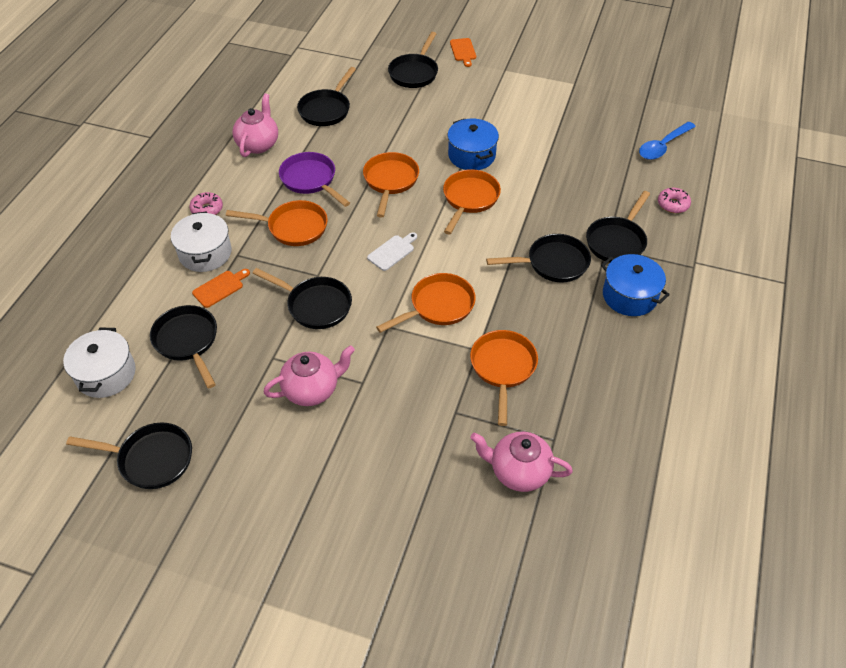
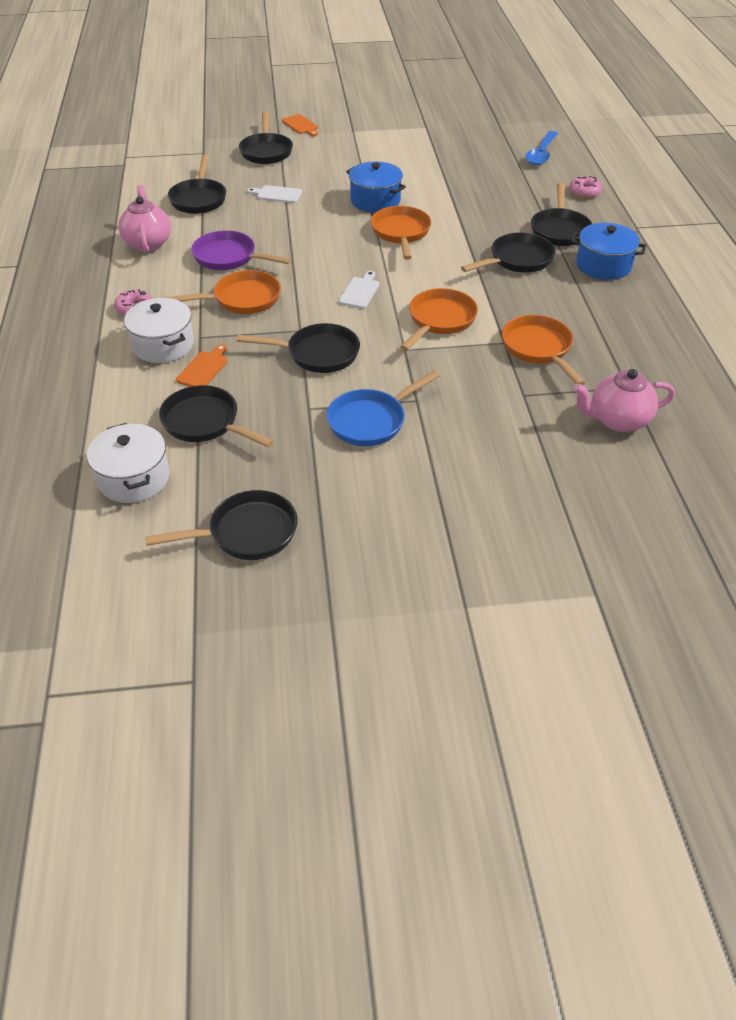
camera: 25 degrees left, 5 degrees down
(312, 389) = (371, 421): pink teapot -> blue pan
(390, 181) = (312, 238): orange pan -> none
(393, 124) = (277, 194): none -> white cutting board

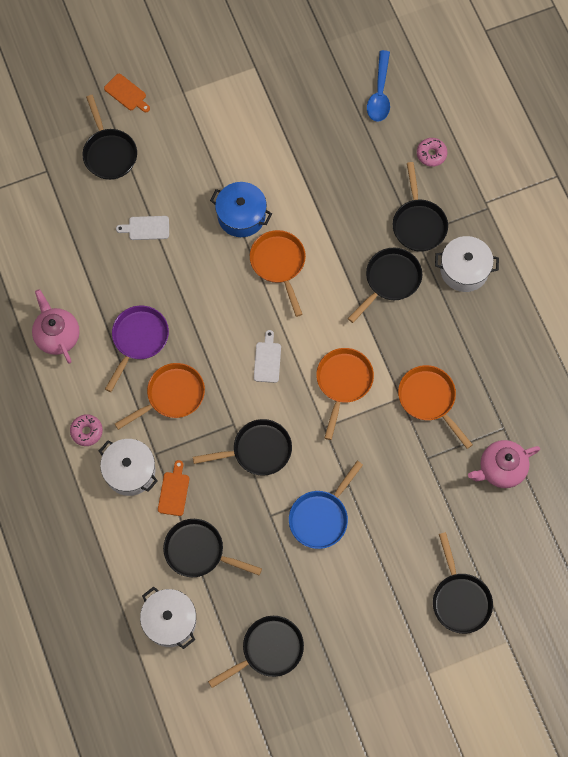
camera: 15 degrees left, 25 degrees up
(199, 199) = (75, 254): black pan -> black pan (460, 599)
(229, 257) = (138, 339): purple pan -> purple pan turned 105 degrees clockwise
(603, 265) = (464, 270): blue pot -> white pot

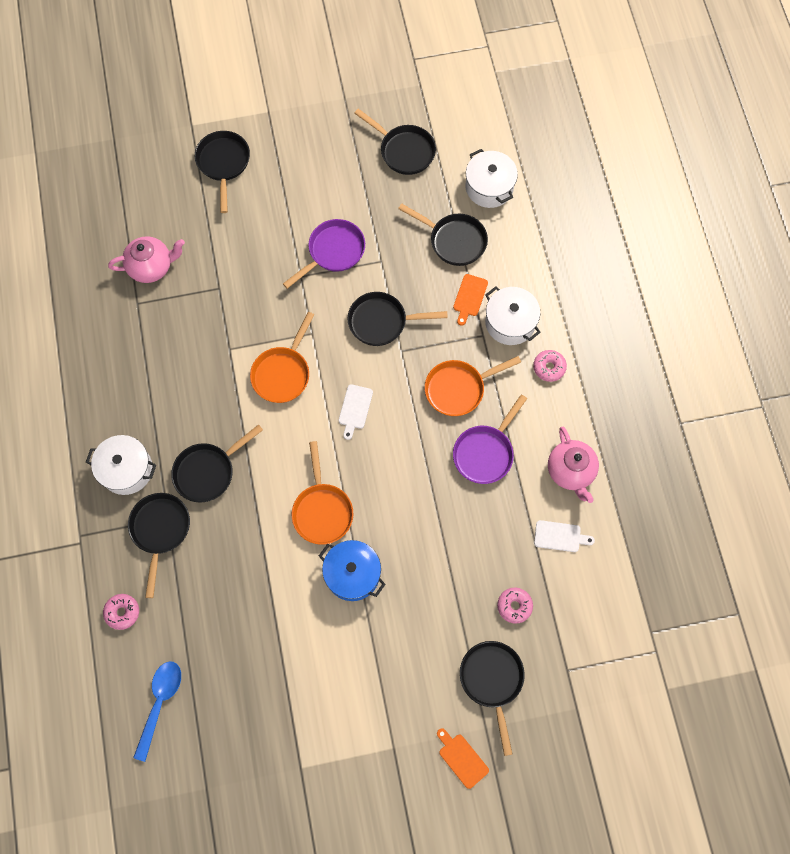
camera: 170 degrees left, 0 degrees up
(97, 213) = (514, 606): none -> pink donut
(146, 228) = (460, 578): white cutting board -> white cutting board (560, 536)
(268, 650) = (404, 151): black pan -> black pan turned 120 degrees counterclockwise
(321, 517) = (333, 252): blue pan -> purple pan
(429, 399) = (201, 343): orange pan -> none

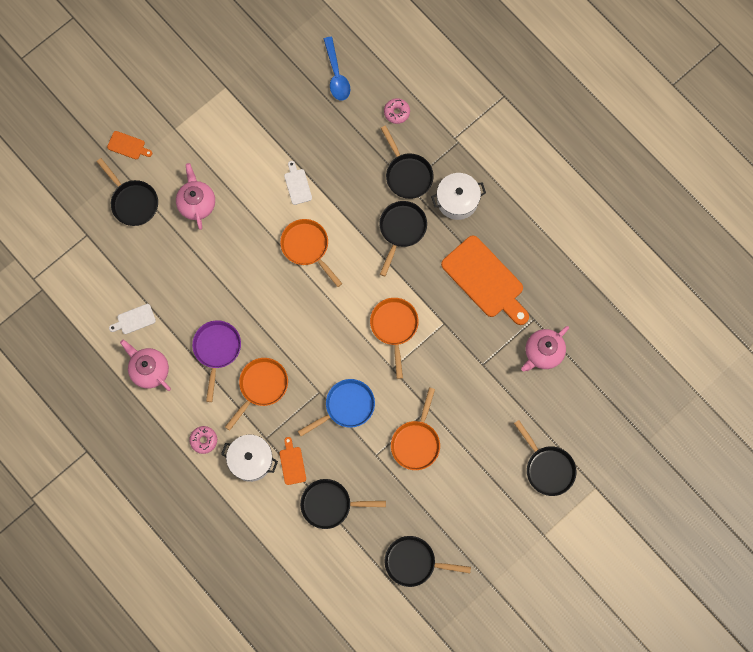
camera: 150 degrees right, 5 degrees up
(157, 369) = (485, 280): none -> orange cutting board
(333, 252) = (416, 442): purple pan -> orange pan
(352, 574) = (261, 217): blue pot -> none
(355, 409) = (327, 330): white cutting board -> white cutting board (297, 185)
(382, 322) = (346, 406): black pan -> blue pan
(417, 634) = (197, 203): none -> pink teapot
(489, 187) = (328, 568): white pot -> none
(514, 606) = (142, 256): pink donut -> none

